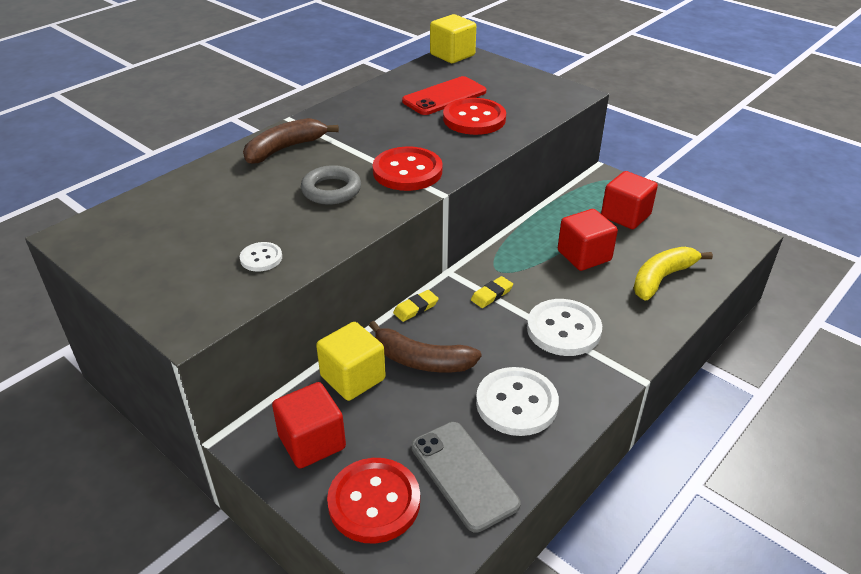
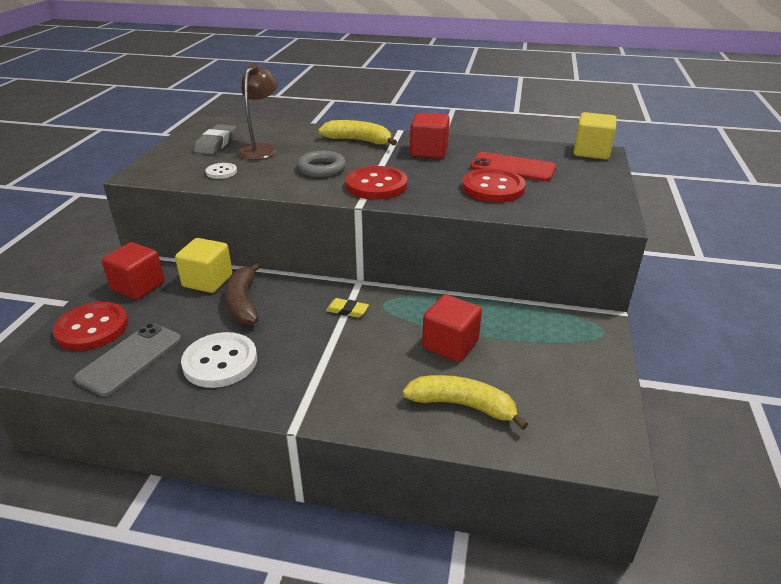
camera: 60 degrees right, 5 degrees down
(162, 243) = (216, 143): none -> grey eraser
(226, 215) = (261, 149): none -> brown lamp
(285, 148) = (358, 141): brown banana -> yellow banana
(416, 308) = (301, 281): yellow eraser -> none
(563, 329) = (330, 361): white button -> none
(625, 216) = (547, 354): red cube -> red cube (429, 152)

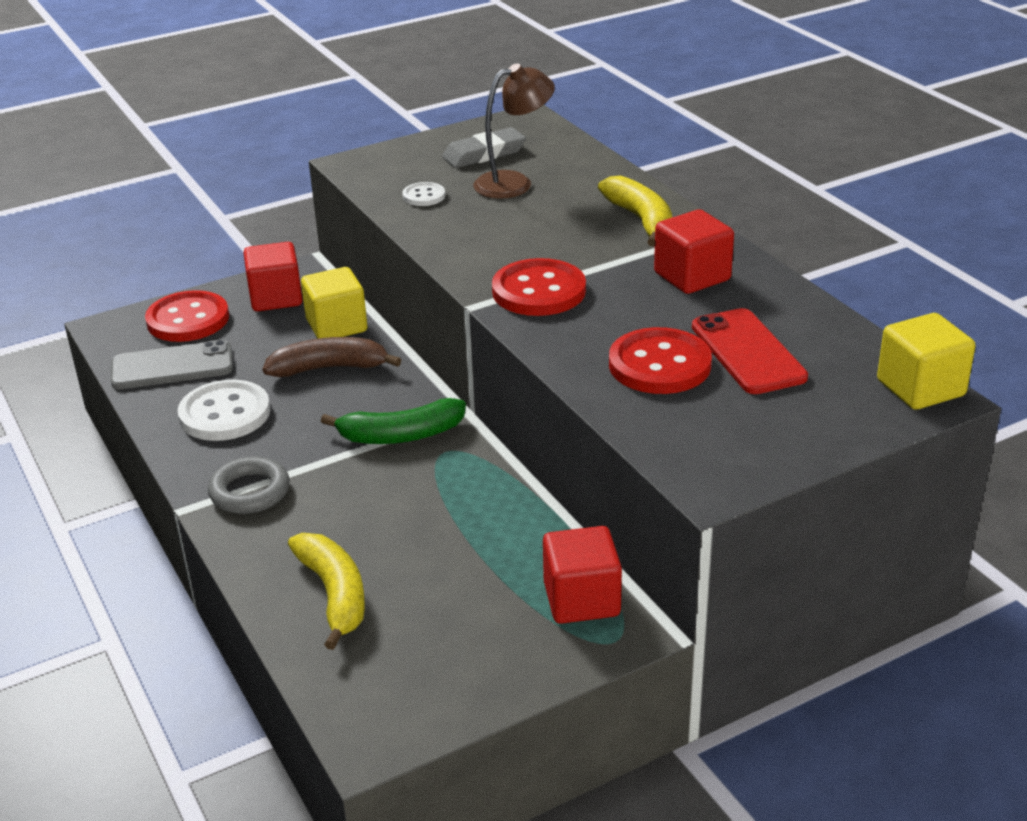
camera: 50 degrees right, 0 degrees up
(243, 303) = (329, 368): brown banana -> brown banana turned 45 degrees clockwise
(322, 168) = (526, 240): grey ring -> grey ring (250, 492)
(347, 310) = (401, 435): yellow eraser -> green banana
(450, 344) = (429, 535): red cube -> red cube (581, 599)

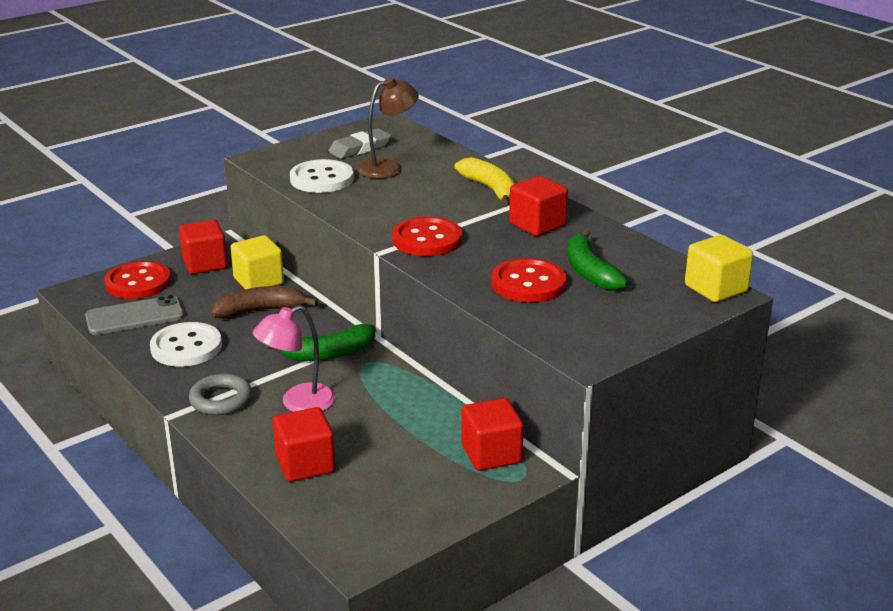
camera: 10 degrees left, 5 degrees down
(334, 594) = (305, 464): yellow banana -> red cube
(345, 504) = (298, 403): none -> pink lamp
(424, 196) = (322, 179): white button -> white button, size x1.95
(748, 352) = (590, 272): red phone -> green banana

